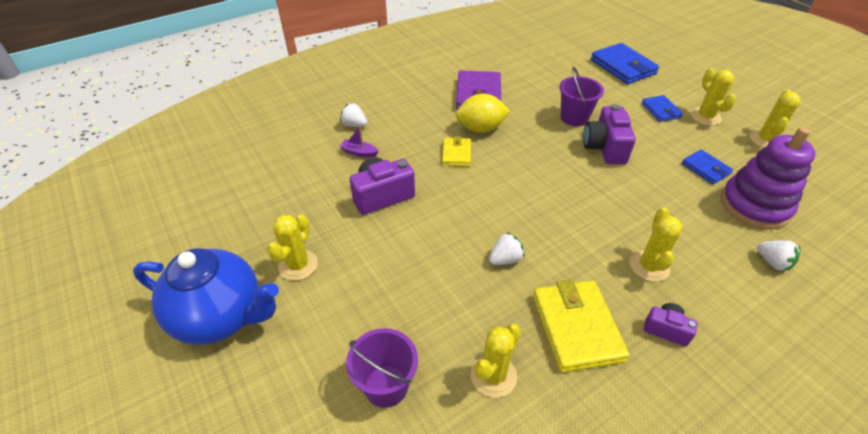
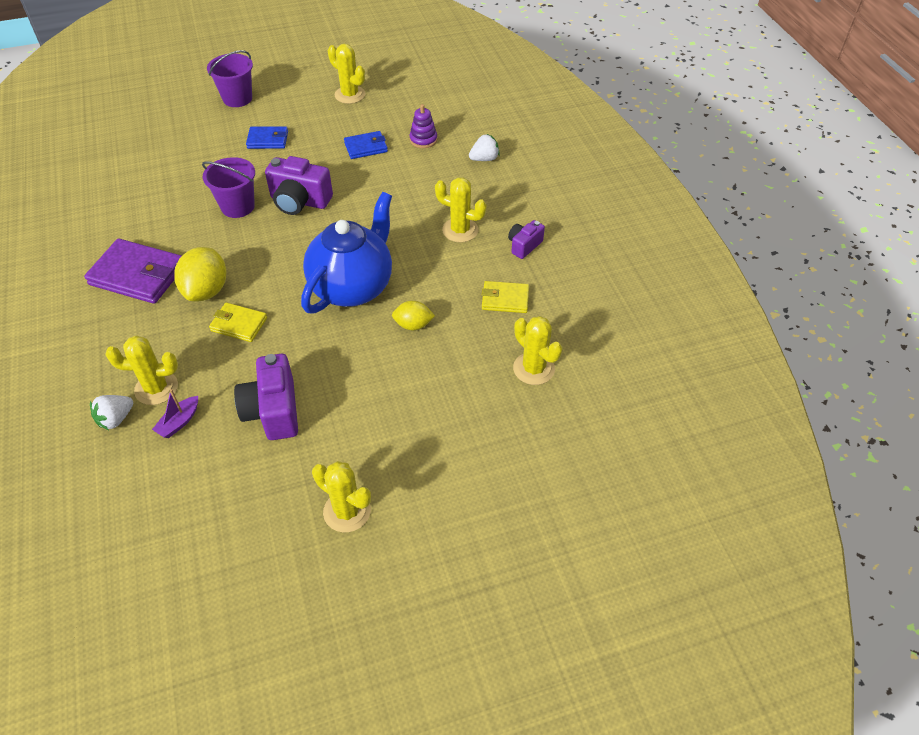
camera: 75 degrees left, 5 degrees up
(221, 316) = (393, 597): blue teapot -> blue teapot (353, 287)
(386, 386) = (522, 450): purple bucket -> purple bucket (237, 98)
(505, 259) = (413, 325): white strawberry -> yellow lemon
(576, 327) = (505, 299): yellow wallet -> yellow wallet, size x0.57
(623, 67) = (174, 136): blue wallet -> none
(705, 117) = (296, 115): yellow cactus -> yellow cactus (156, 388)
(754, 206) = (423, 140): purple stacking toy -> purple stacking toy, size x0.46

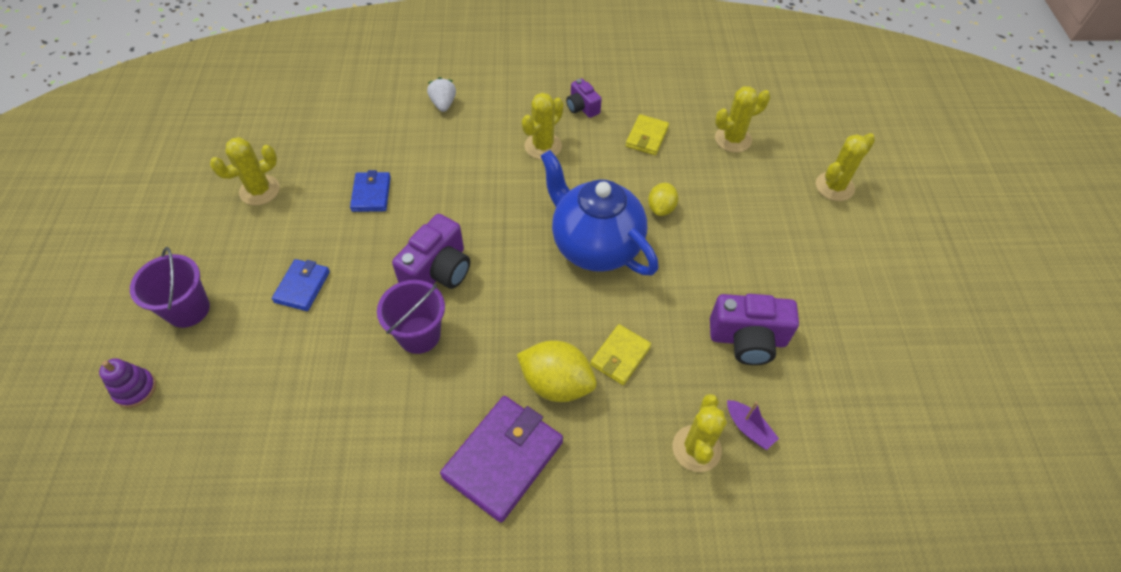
camera: 75 degrees left, 5 degrees up
(116, 419) = (734, 495): white strawberry -> none
(347, 511) = (869, 298): yellow cactus -> yellow cactus (834, 186)
(423, 140) = (385, 143): purple stacking toy -> purple stacking toy (135, 389)

